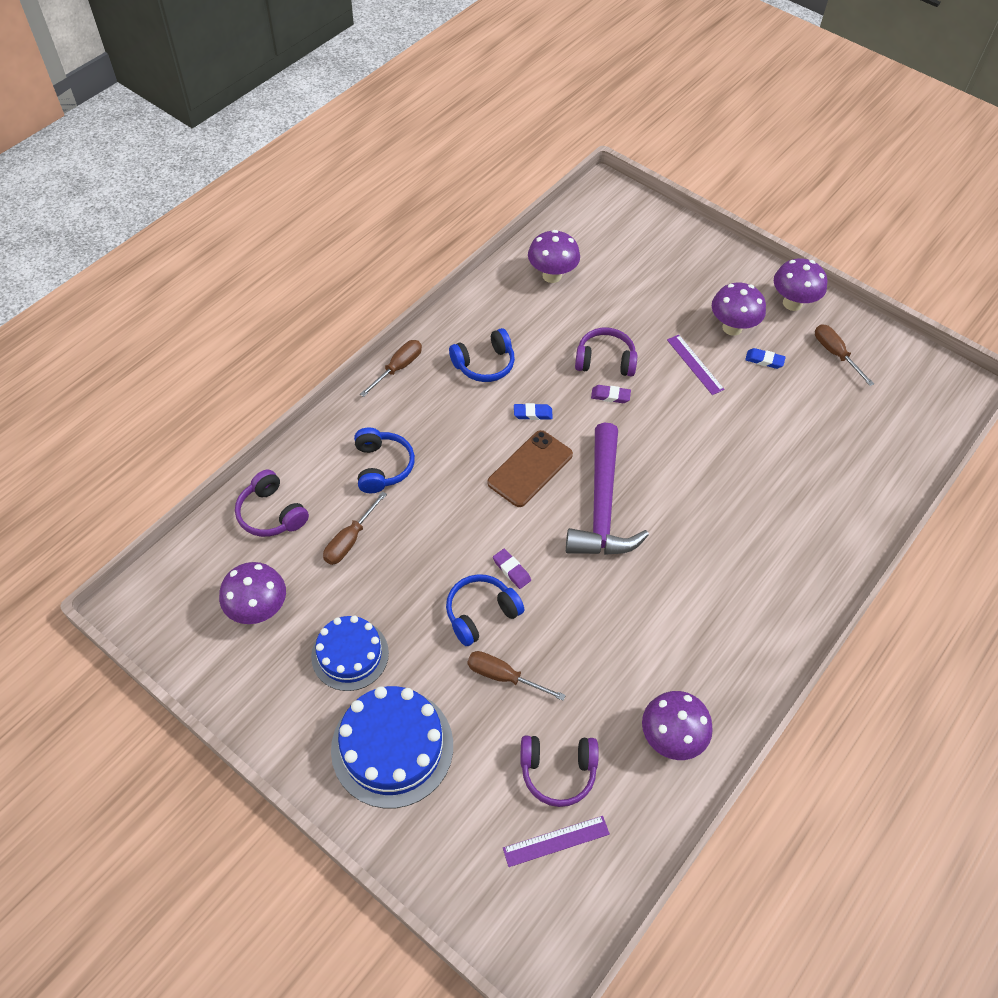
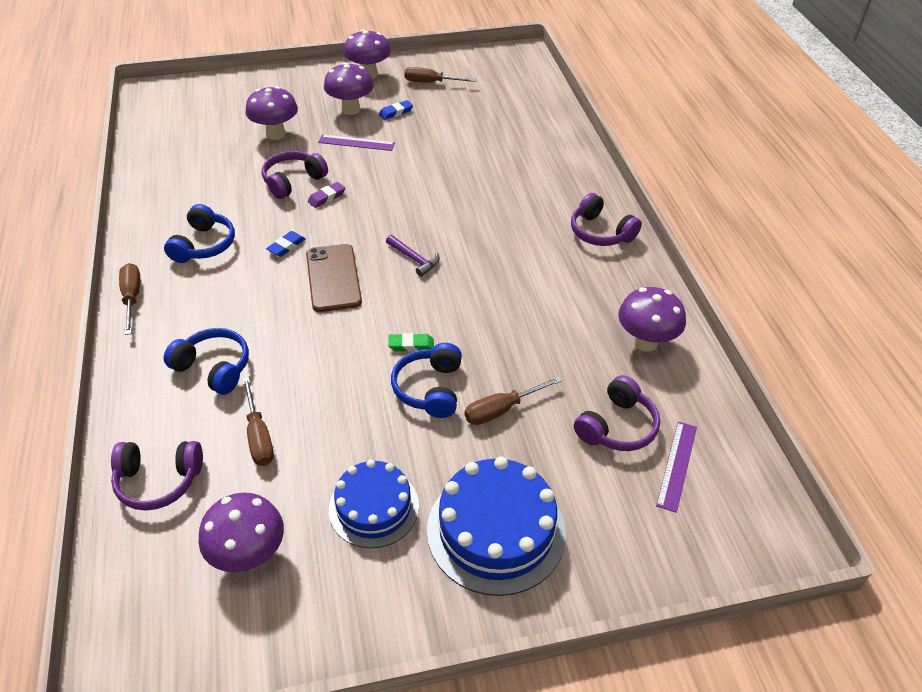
camera: 50 degrees left, 10 degrees down
(511, 570) = (411, 345): purple eraser -> green eraser
(552, 276) = (179, 161): purple mushroom -> purple mushroom (276, 134)
(602, 506) = (414, 259): purple hammer -> purple hammer, size x0.42
(773, 620) = (600, 232): none -> purple headphones

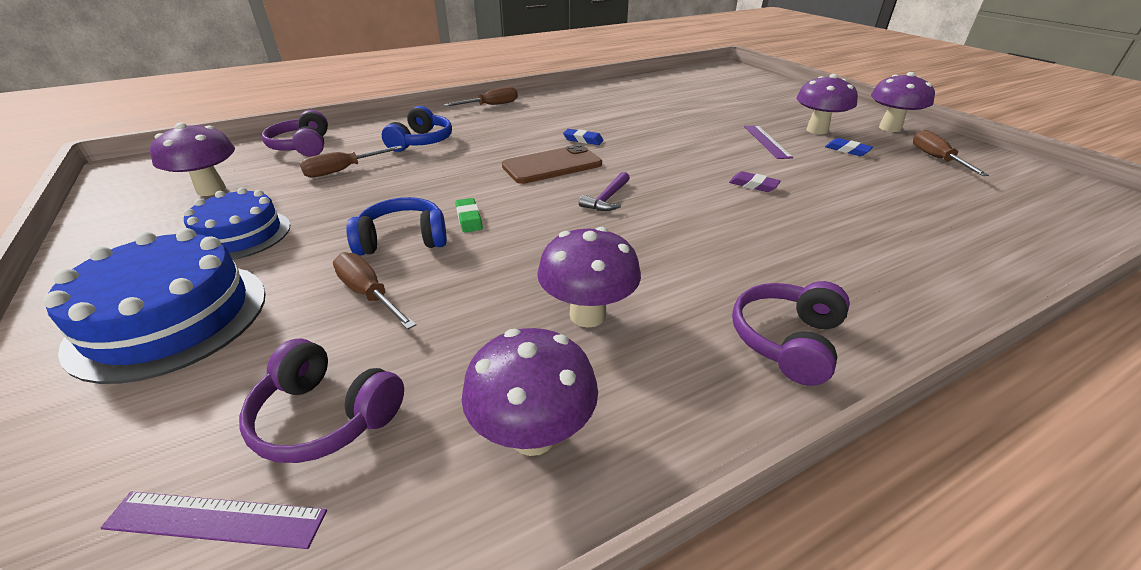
camera: 75 degrees right, 10 degrees down
(204, 245) = (563, 114): blue headphones -> none
(276, 134) = (733, 110): purple mushroom -> purple mushroom (587, 315)
(293, 181) = (675, 127): purple headphones -> none
(326, 197) = (666, 143): purple eraser -> purple eraser (753, 185)

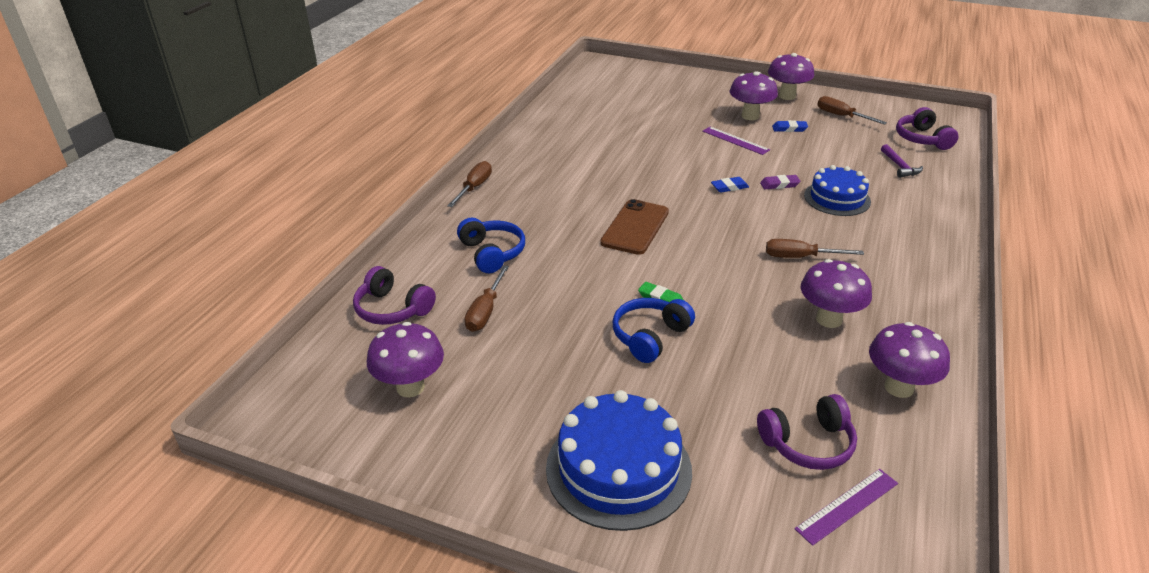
camera: 40 degrees left, 0 degrees up
(240, 235) = (530, 400): blue cake -> blue cake (837, 198)
(369, 294) = (702, 380): brown screwdriver -> brown screwdriver (800, 257)
(583, 140) = (615, 193): blue eraser -> blue eraser (729, 187)
(607, 199) = (716, 238): purple hammer -> purple hammer (899, 166)
(787, 340) = (923, 280): purple headphones -> purple headphones (922, 139)

